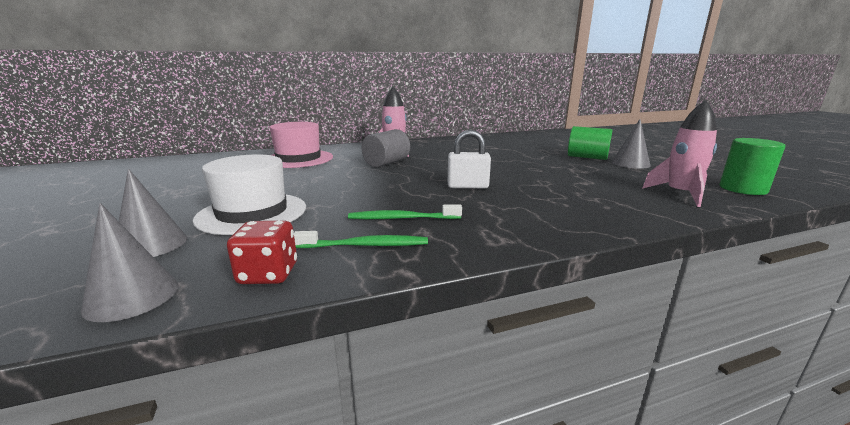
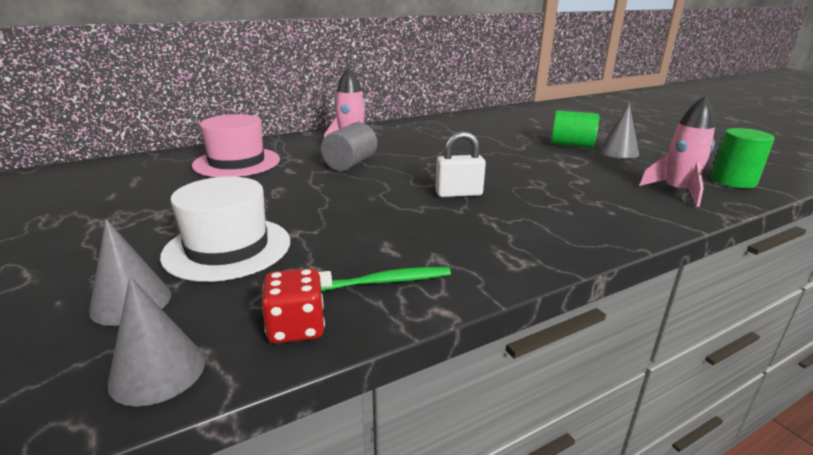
camera: 10 degrees left, 5 degrees up
(402, 218) = (407, 243): green toothbrush -> none

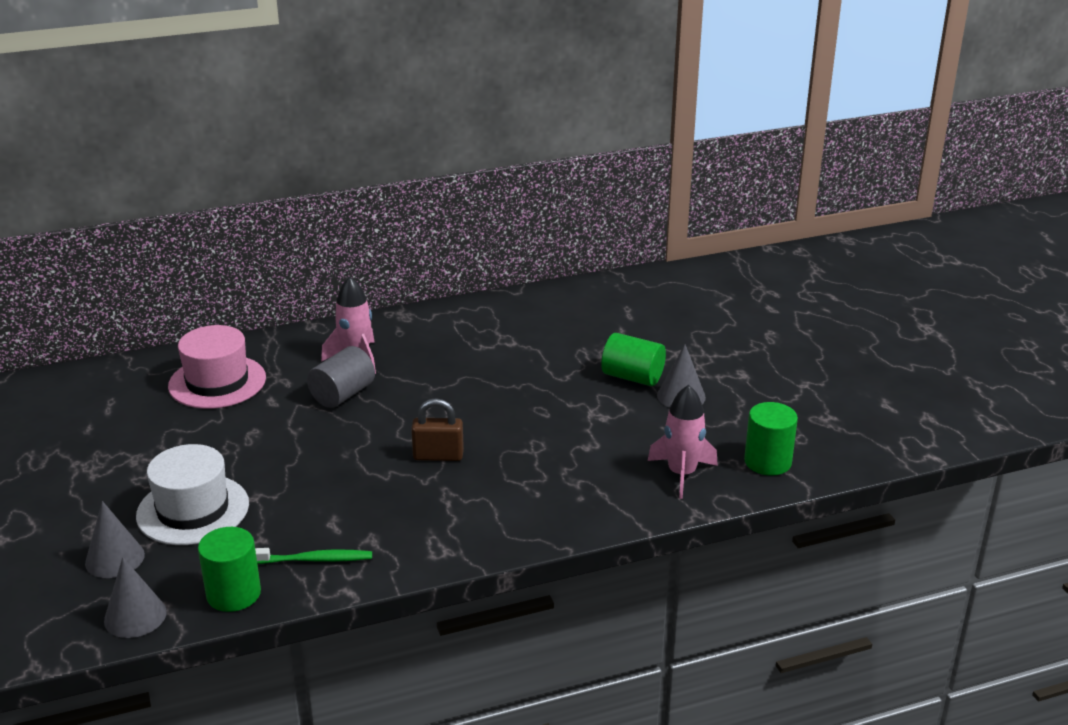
camera: 10 degrees right, 5 degrees up
(296, 327) = (233, 594): red dice -> green cylinder
(458, 193) = (438, 456): white padlock -> brown padlock

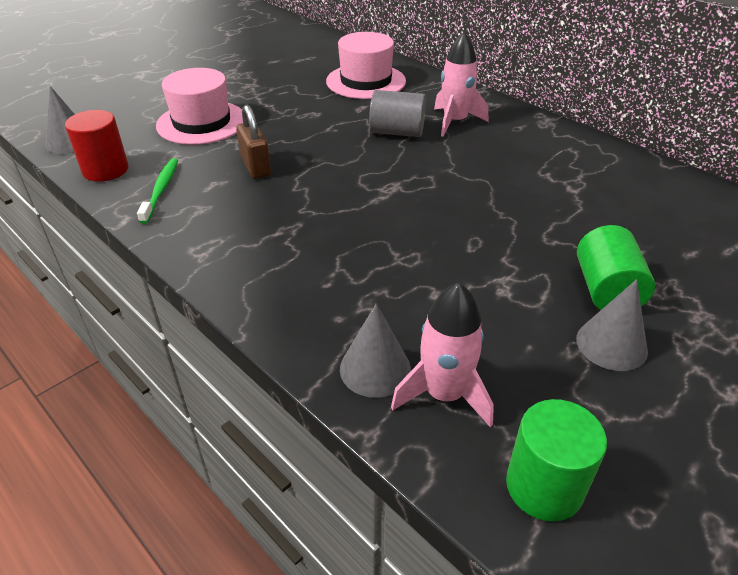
camera: 65 degrees right, 10 degrees up
(115, 558) = (132, 114): grey cone -> grey cone (375, 369)
(193, 510) = (202, 122): white hat -> pink hat
(233, 594) = (105, 170): green cylinder -> red cylinder
(313, 560) = (161, 190): green toothbrush -> green toothbrush turned 150 degrees counterclockwise
(438, 456) = (346, 205): brown padlock -> brown padlock (256, 167)

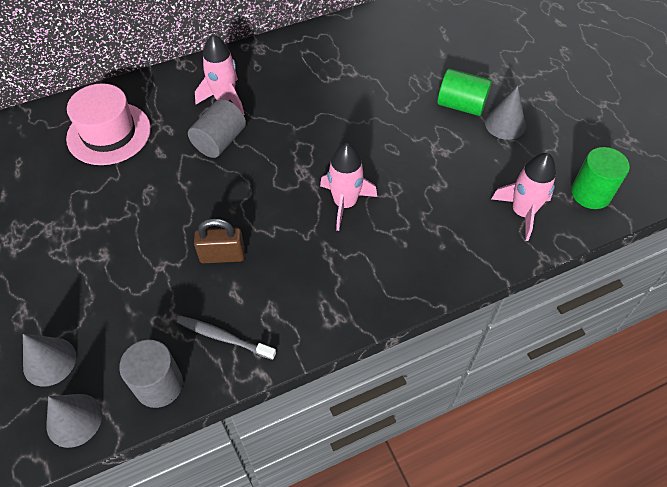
camera: 70 degrees left, 15 degrees up
(105, 170) = (159, 385): red cylinder -> grey cylinder
(161, 190) = (224, 337): green toothbrush -> grey toothbrush
(202, 122) = (108, 286): pink hat -> none
(363, 225) = (345, 203): none -> pink rocket
(375, 369) = (493, 239): grey cone -> grey cone (49, 361)

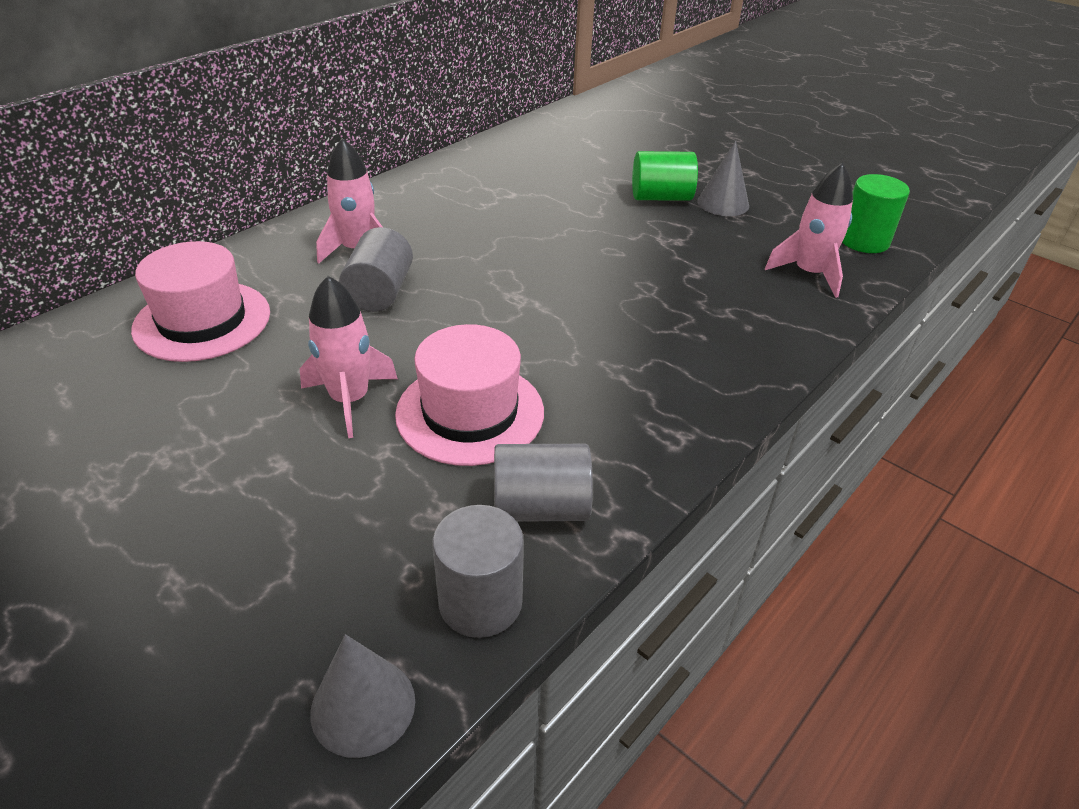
camera: 25 degrees left, 15 degrees down
(49, 361) = (266, 635): grey cone -> none
(222, 255) = (470, 413): brown padlock -> pink hat
(224, 337) = (540, 507): grey toothbrush -> grey cylinder
(345, 203) = (597, 315): pink rocket -> pink rocket (350, 400)

